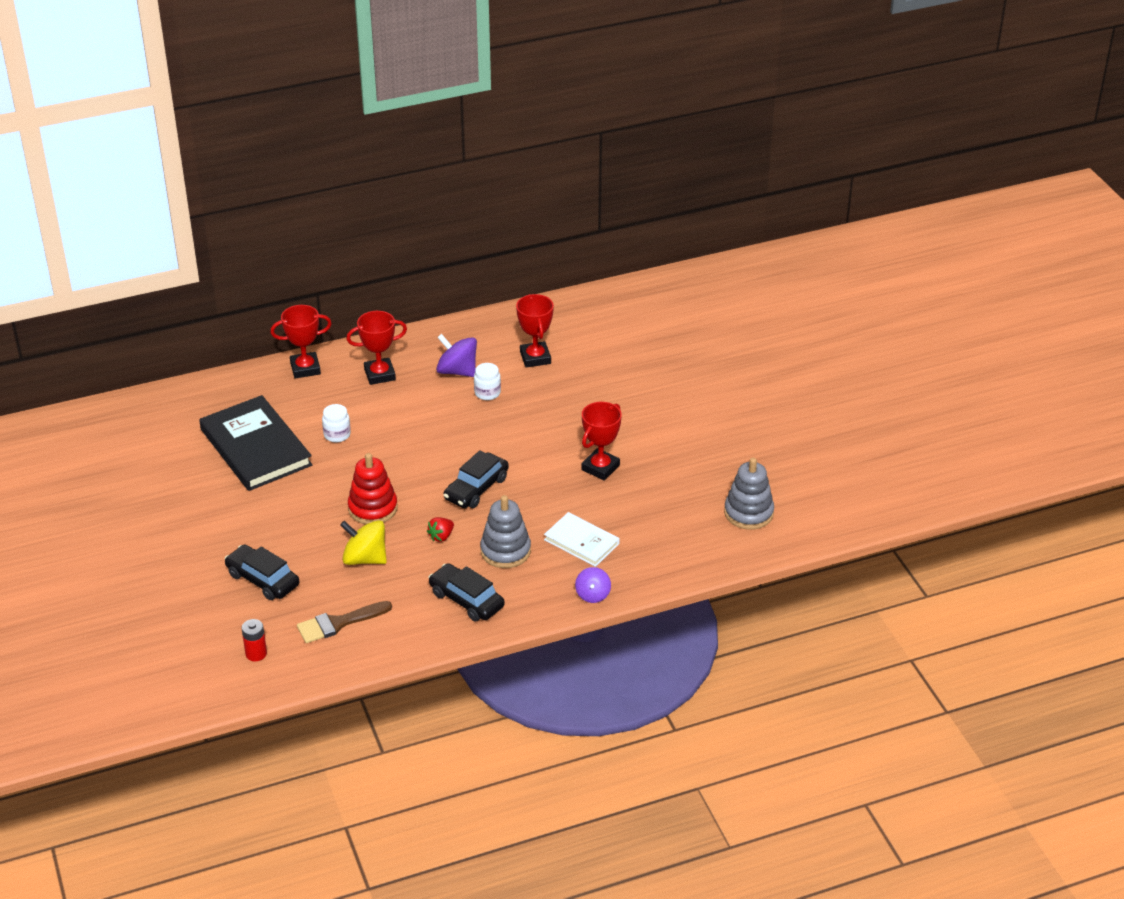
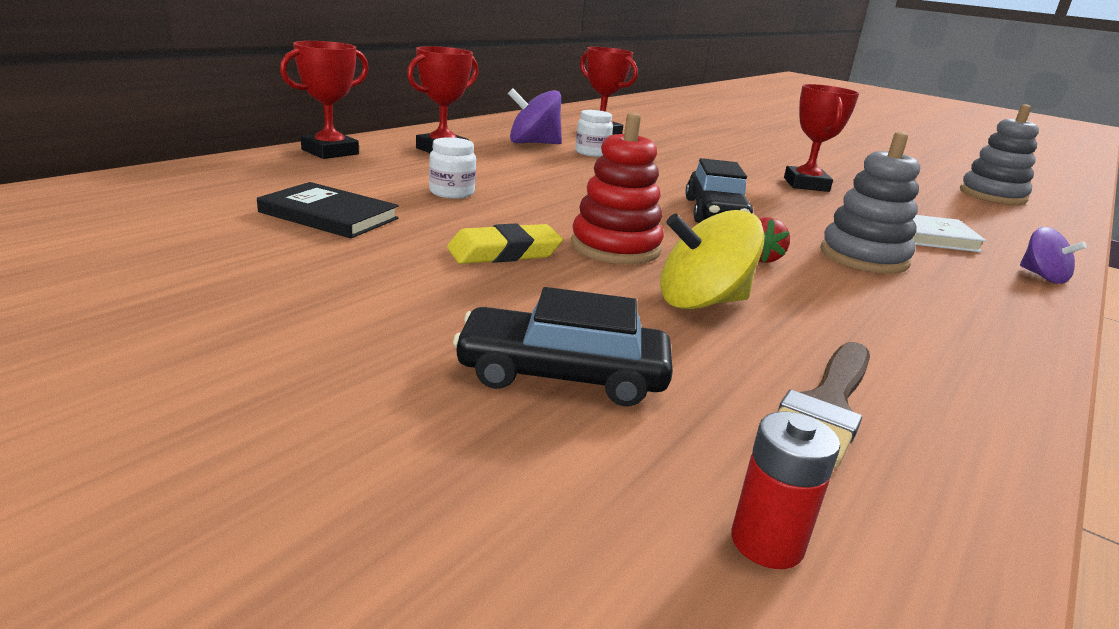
camera: 35 degrees left, 15 degrees down
(255, 447) = (329, 215): black book -> black book, size x0.55
(312, 499) = (504, 252): none -> yellow eraser
(466, 600) = (934, 316): black car -> none

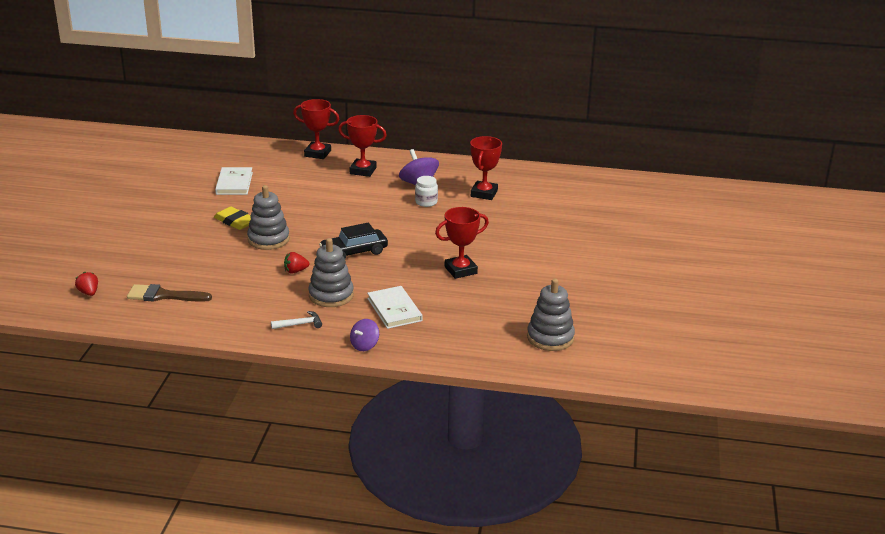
camera: 65 degrees right, 5 degrees up
(329, 215) = (234, 183): black book -> white book
(452, 193) = (295, 193): white jar -> none
(562, 375) = (147, 253): black car -> none
(615, 247) = (268, 239): red stacking toy -> grey stacking toy
(701, 302) = (228, 265): yellow spinning top -> none
(767, 542) = (89, 293): red battery -> red strawberry
(974, 301) = (300, 324): none -> white hammer

